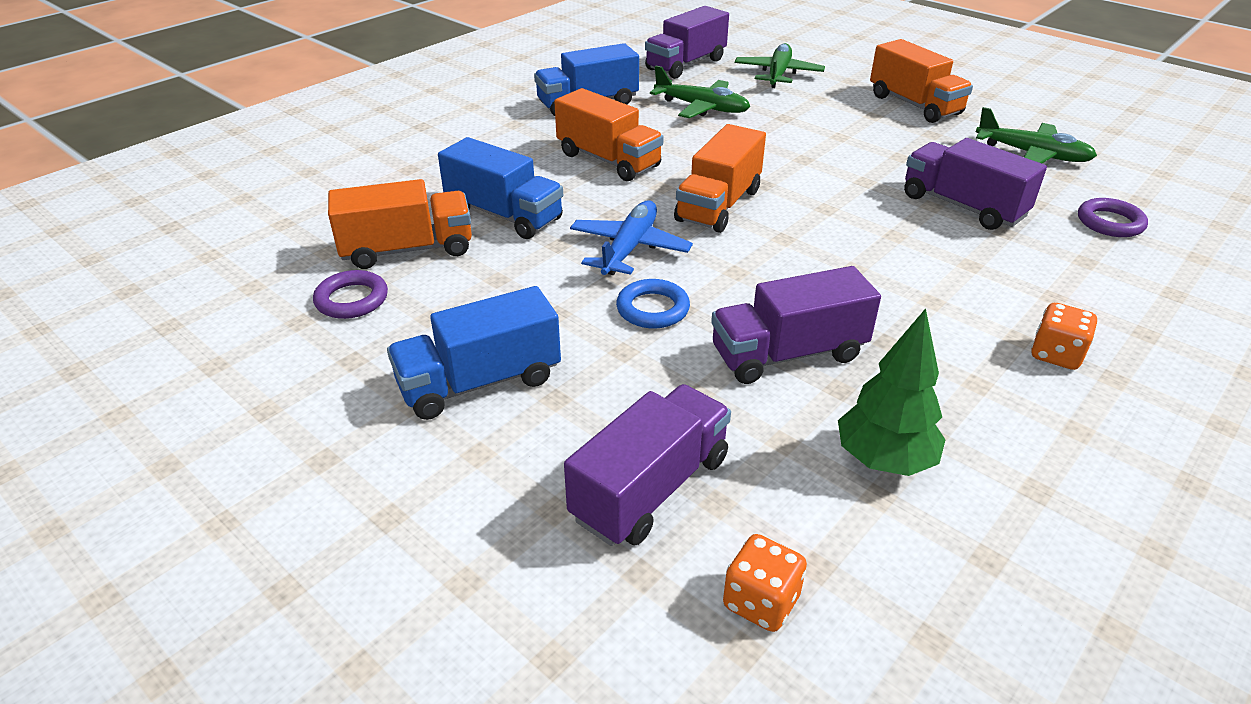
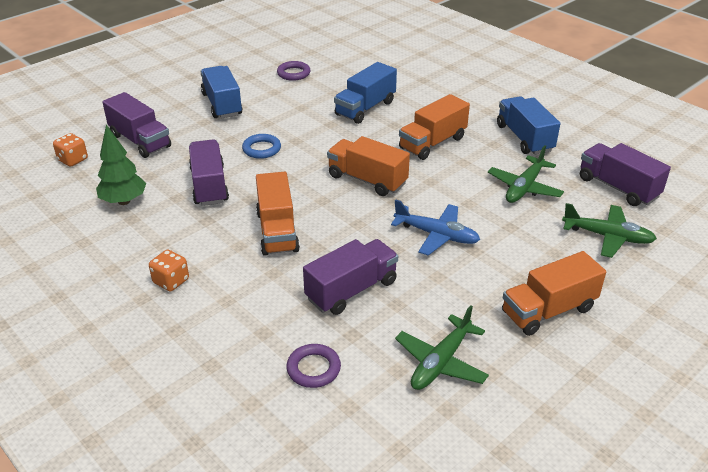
camera: 95 degrees right, 0 degrees up
(407, 250) = (334, 84): orange truck -> orange truck (277, 231)
(629, 248) = (322, 145): blue plane -> blue plane (436, 235)

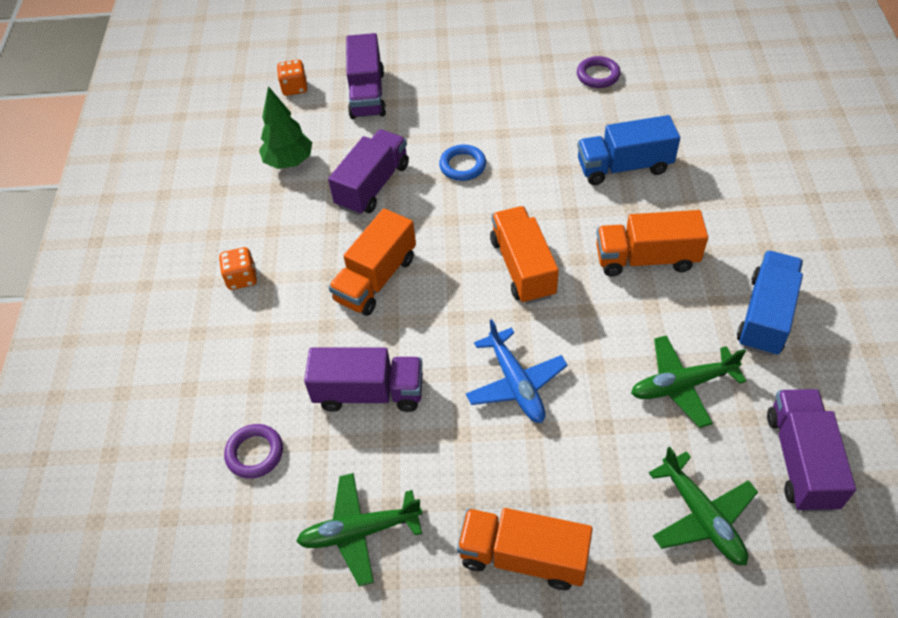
camera: 45 degrees right, 15 degrees up
(222, 104) = (483, 84): blue truck -> none

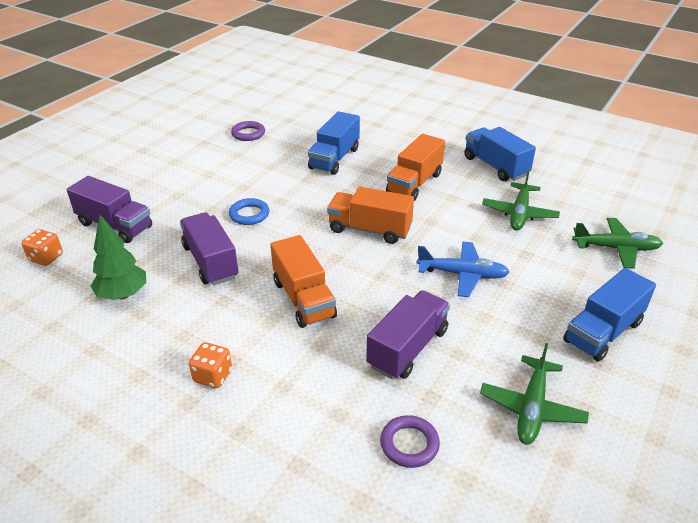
camera: 60 degrees left, 15 degrees down
(523, 557) = (603, 332): orange truck -> blue truck
(800, 460) = (600, 200): purple truck -> none

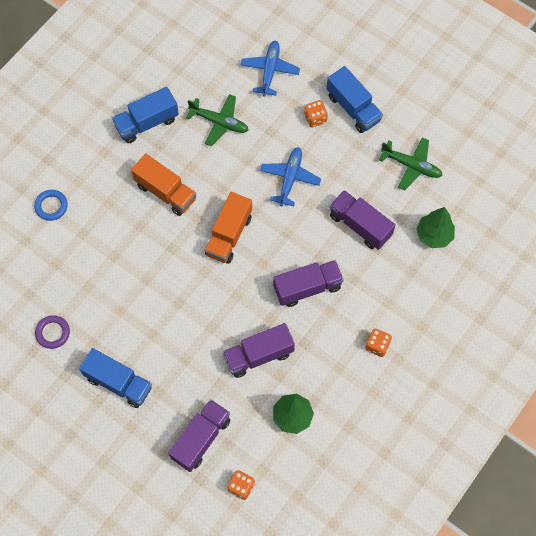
camera: 85 degrees left, 30 degrees up
(249, 214) = (197, 328): blue ring -> blue ring (51, 206)
(303, 299) = (307, 288): orange truck -> purple truck
(334, 158) = (114, 254): blue truck -> blue truck (118, 383)
(409, 444) = (434, 235): purple ring -> green tree
(565, 293) = (315, 118): none -> orange dice
(616, 248) = (270, 71): green plane -> blue plane

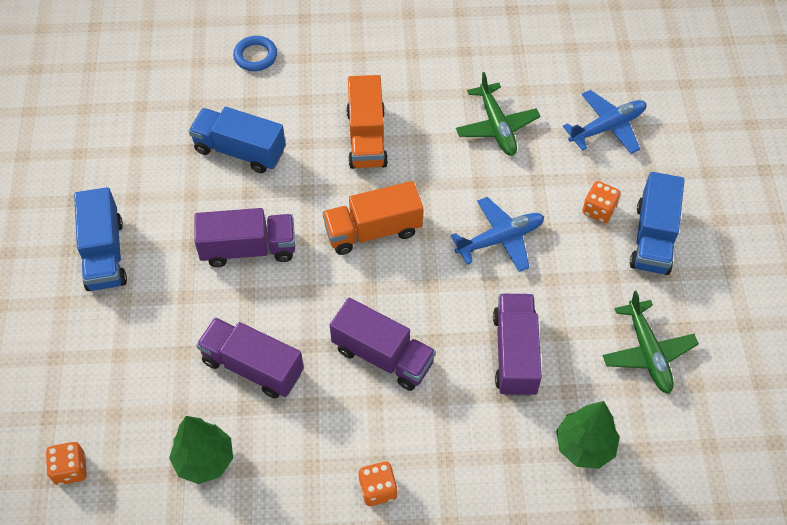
camera: 50 degrees right, 10 degrees down
(53, 333) = (114, 156): purple ring -> none
(147, 123) = (429, 66): blue truck -> blue truck (240, 151)
(201, 438) = (100, 382): purple truck -> purple truck (248, 249)

